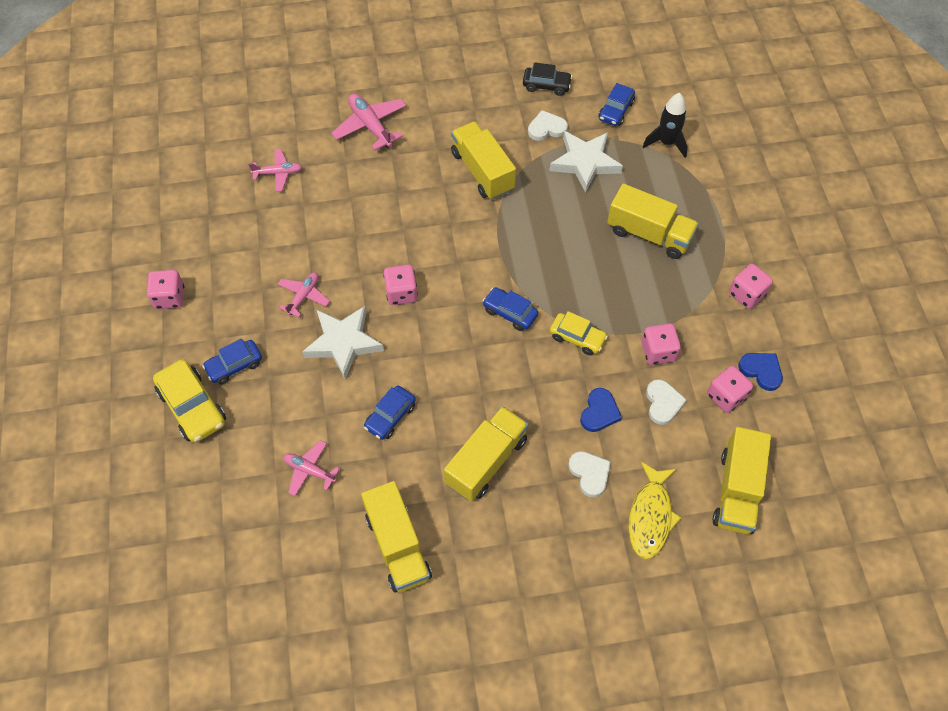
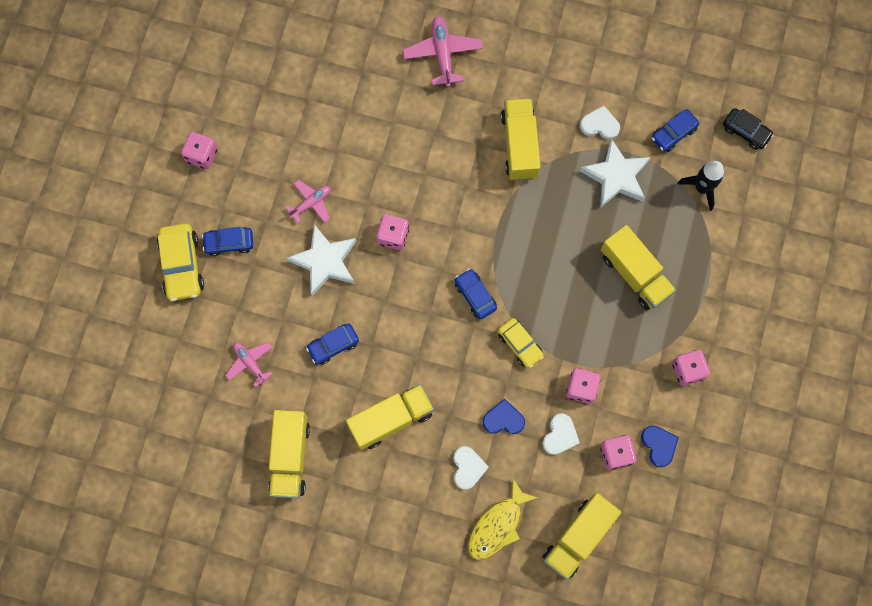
camera: 25 degrees right, 15 degrees up
(278, 173) = (340, 70): pink plane -> none
(546, 85) = (623, 78): black car -> black car (745, 131)
(599, 412) = (503, 419): blue heart -> blue heart turned 135 degrees counterclockwise

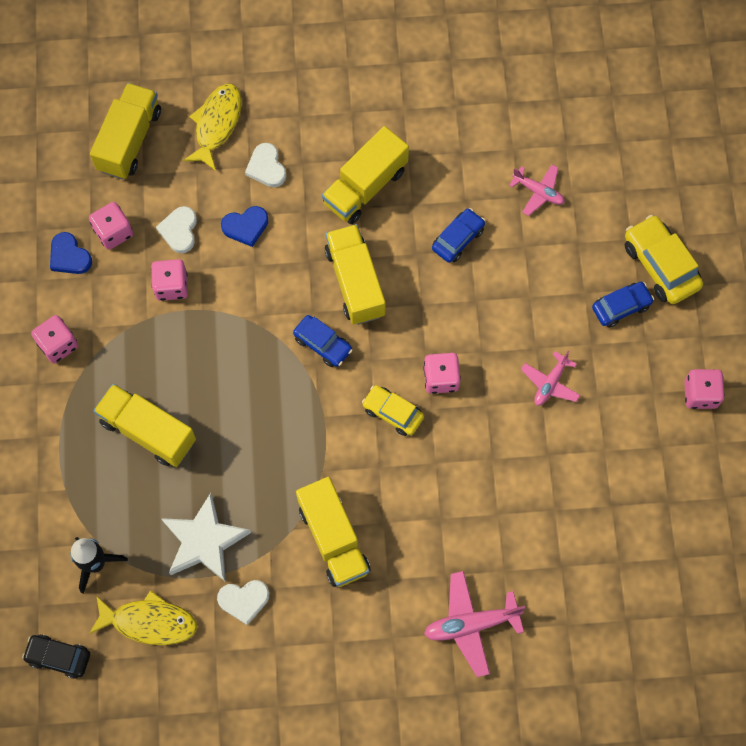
camera: 160 degrees right, 5 degrees down
(290, 457) = (455, 117): yellow truck -> yellow truck (355, 282)
(325, 261) = (506, 323): white star -> none
(442, 54) = (471, 624): pink plane -> pink plane turned 105 degrees clockwise
(520, 344) = (254, 309): yellow car -> yellow car (392, 413)
(673, 133) = (149, 622): blue car -> yellow fish

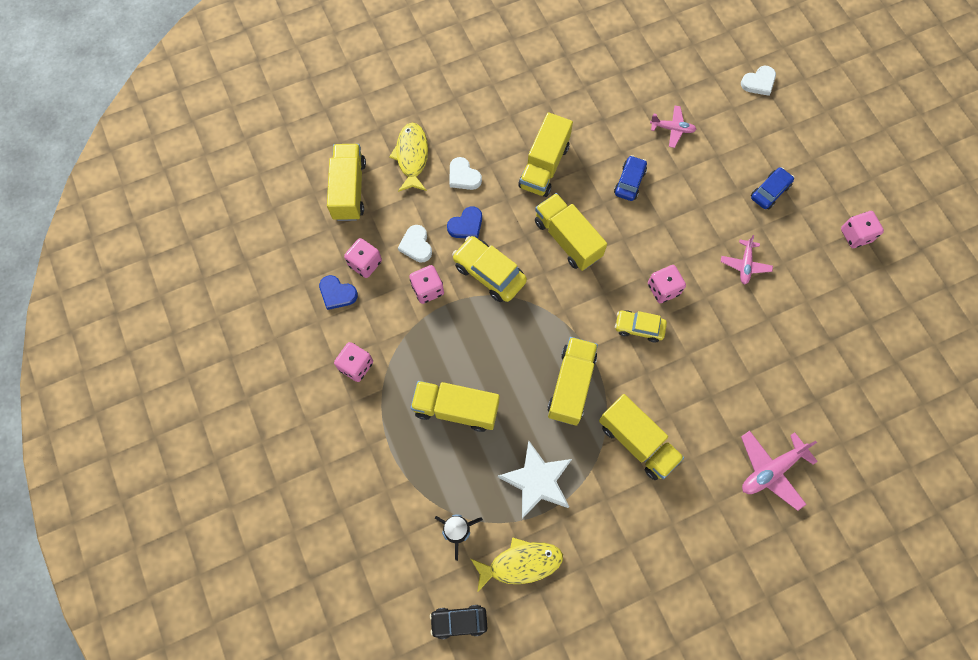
camera: 20 degrees left, 0 degrees up
(244, 600) = (588, 517): white heart -> white heart (758, 82)
(287, 450) = (571, 385): none -> yellow truck
(323, 344) = (563, 294): blue car -> none
(660, 265) = (783, 152): yellow car -> yellow car (489, 273)

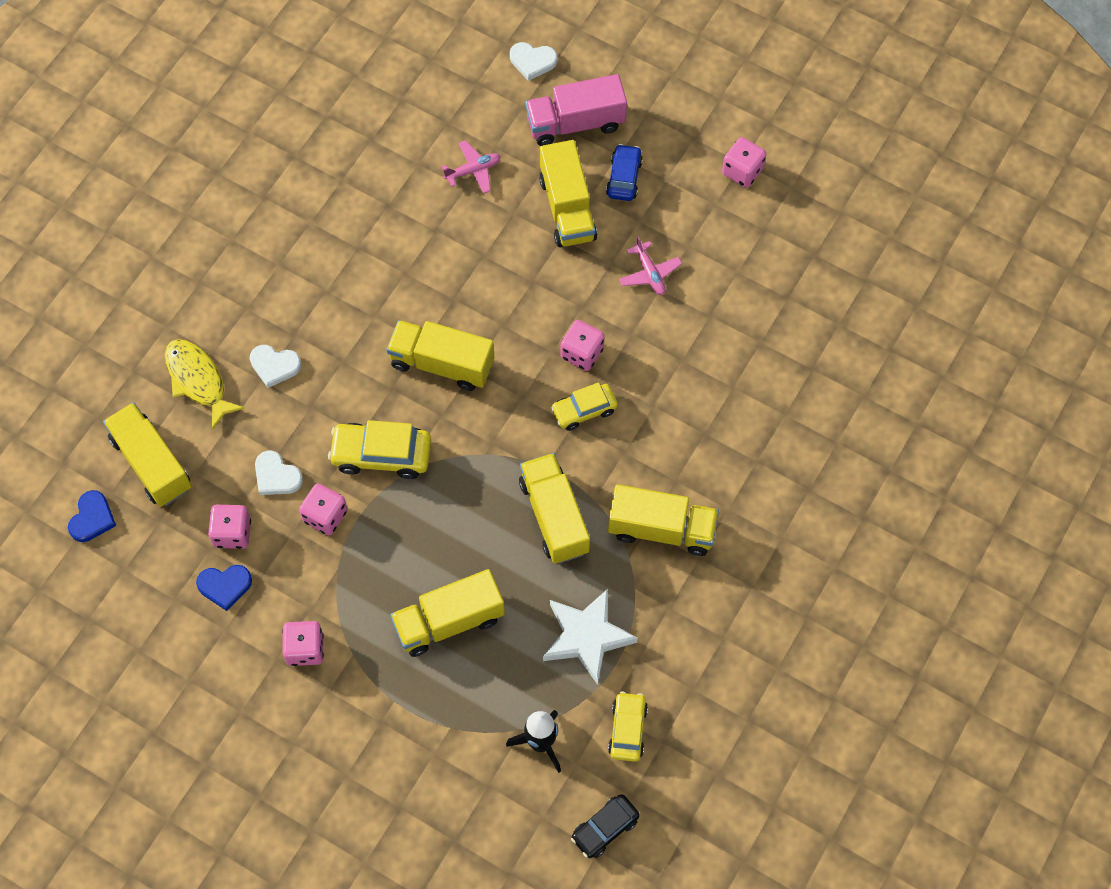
camera: 35 degrees left, 5 degrees down
(466, 225) = (317, 418): blue heart -> blue heart (92, 518)
(520, 563) = (627, 729): yellow fish -> yellow car
(544, 166) = (359, 299): yellow truck -> yellow truck (567, 208)
(629, 182) = (466, 259): blue car -> none
(758, 82) = (532, 61): white heart -> white heart turned 75 degrees clockwise
(760, 138) = (575, 123): none -> pink truck
(771, 470) = (813, 469): pink plane -> none

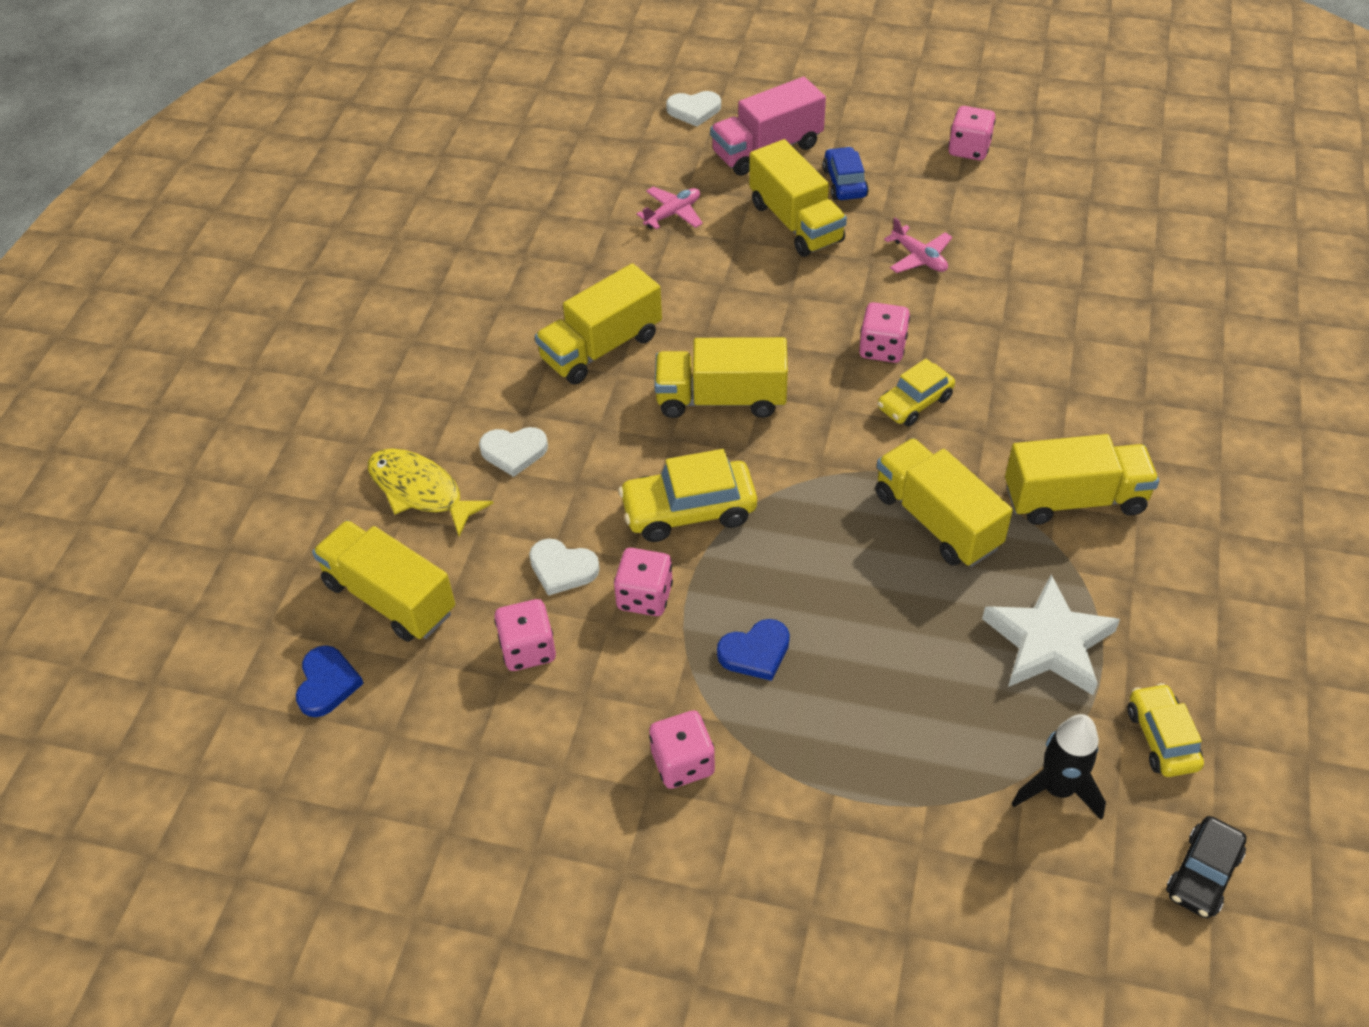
camera: 15 degrees left, 15 degrees down
(225, 586) = (541, 716): blue heart -> blue heart (755, 652)
(449, 621) = (862, 674): yellow truck -> yellow truck (601, 347)

